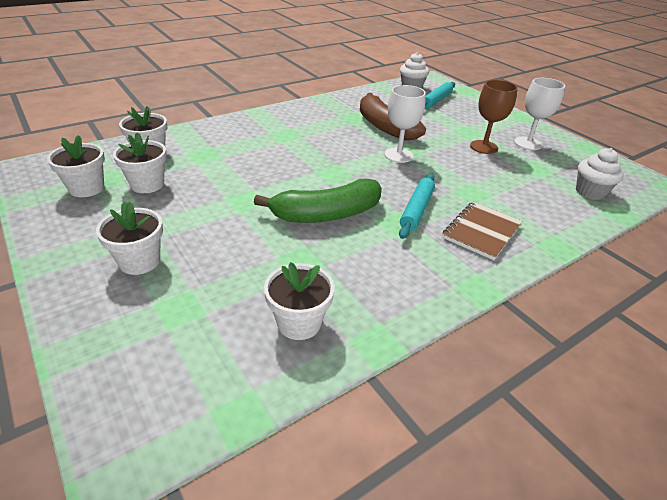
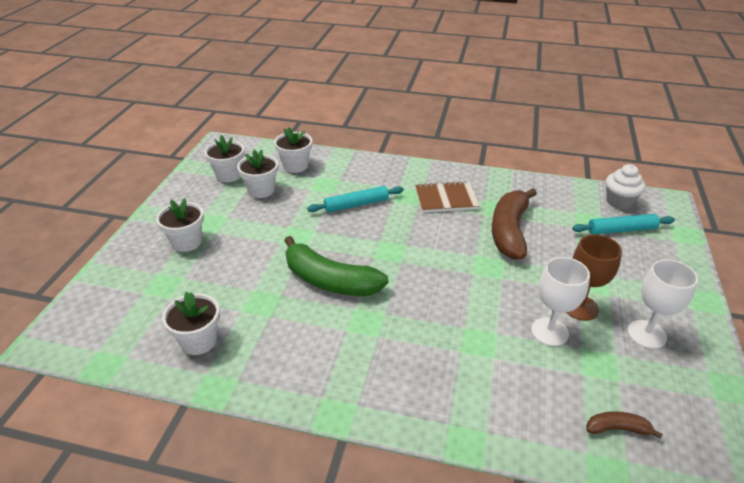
camera: 50 degrees right, 0 degrees up
(398, 155) = (473, 266): white goblet -> white goblet (549, 332)
(417, 210) = (401, 322): turquoise rolling pin -> turquoise rolling pin (356, 205)
(481, 231) = (421, 378): brown notebook -> brown notebook (446, 199)
(590, 192) = (617, 429): white cupcake -> brown banana

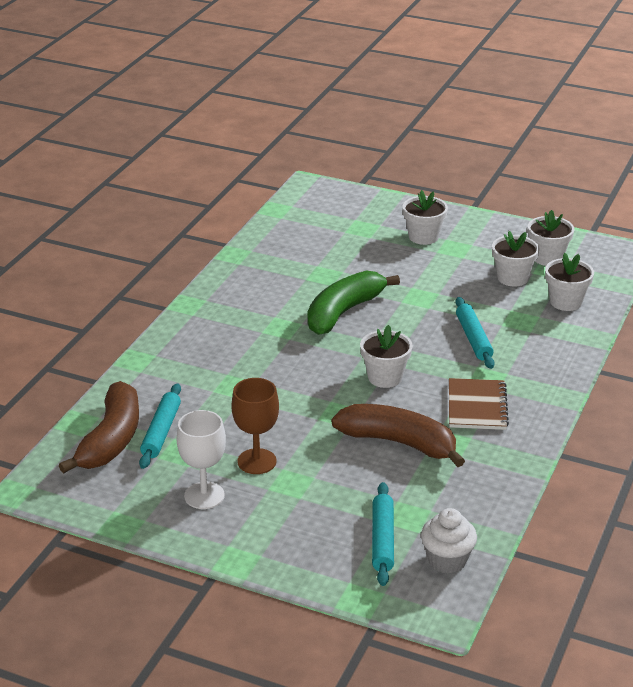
camera: 100 degrees right, 5 degrees down
(199, 341) = (287, 246): white flower pot -> white flower pot (385, 377)
(549, 332) = (231, 431): white goblet -> none
(579, 386) = (161, 432): none -> turquoise rolling pin
(617, 429) = (111, 440): brown banana -> brown banana, size x2.19

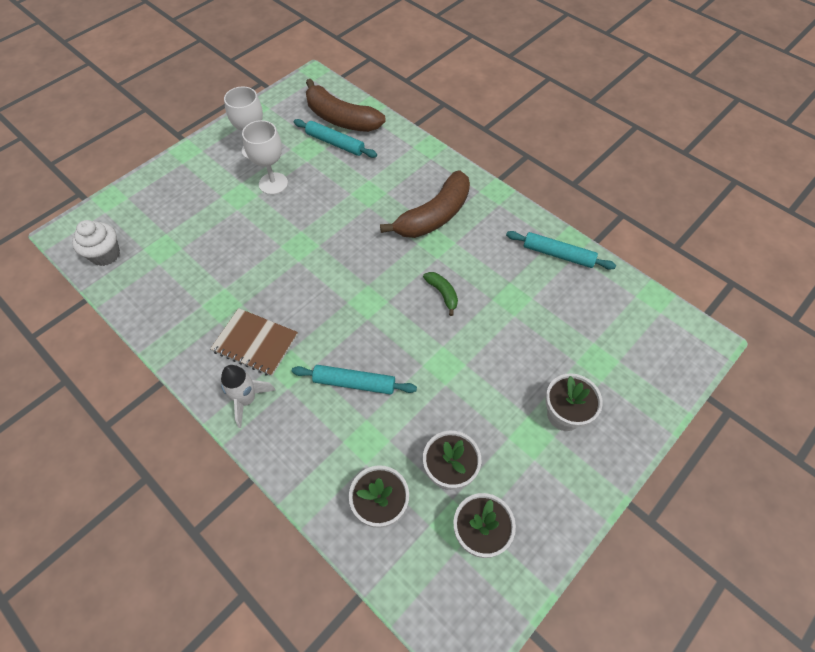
camera: 110 degrees right, 25 degrees up
(256, 461) = (273, 183): brown goblet -> white goblet
(343, 312) = (442, 294): green banana -> green banana, size x0.46
(382, 539) = (150, 226): turquoise rolling pin -> turquoise rolling pin (558, 254)
(385, 377) = (330, 291): white flower pot -> none
(399, 443) = (242, 271): brown banana -> brown banana (434, 216)
(537, 392) = (247, 400): none -> white rocket

